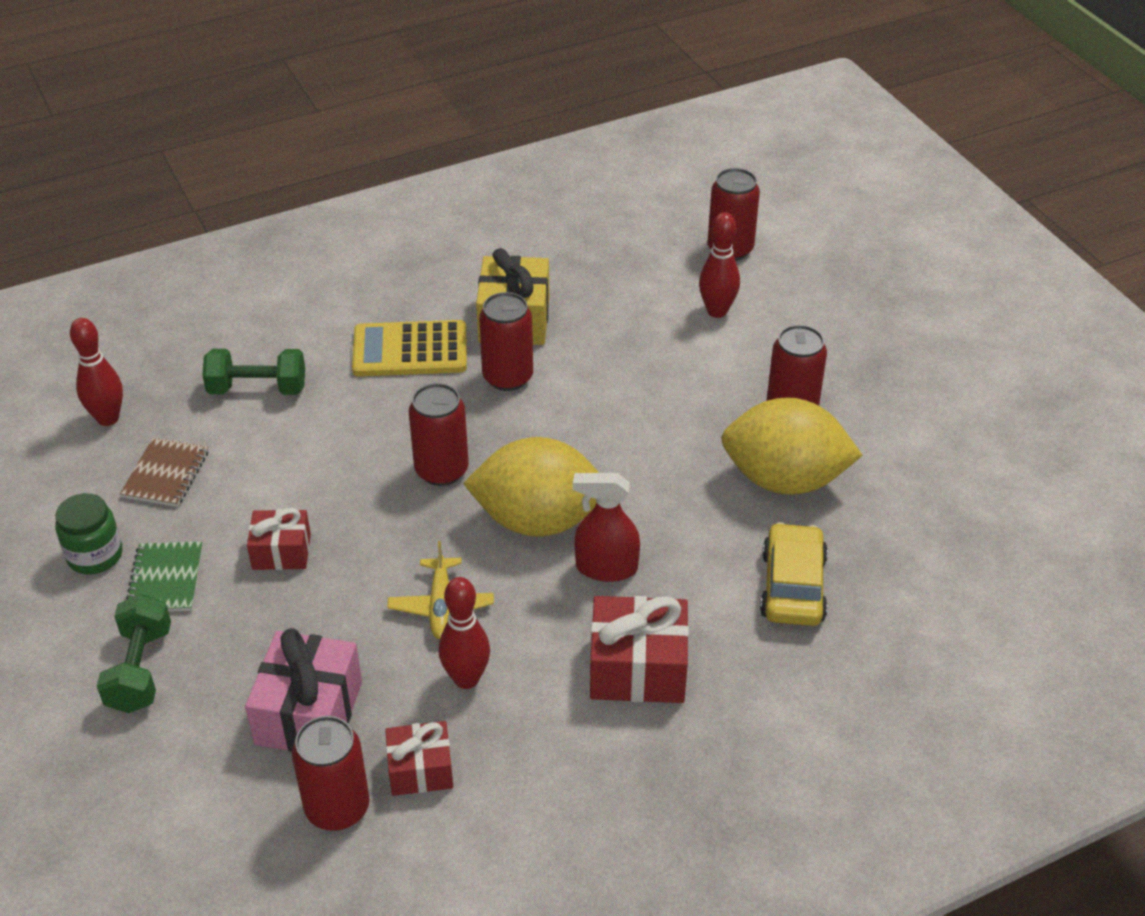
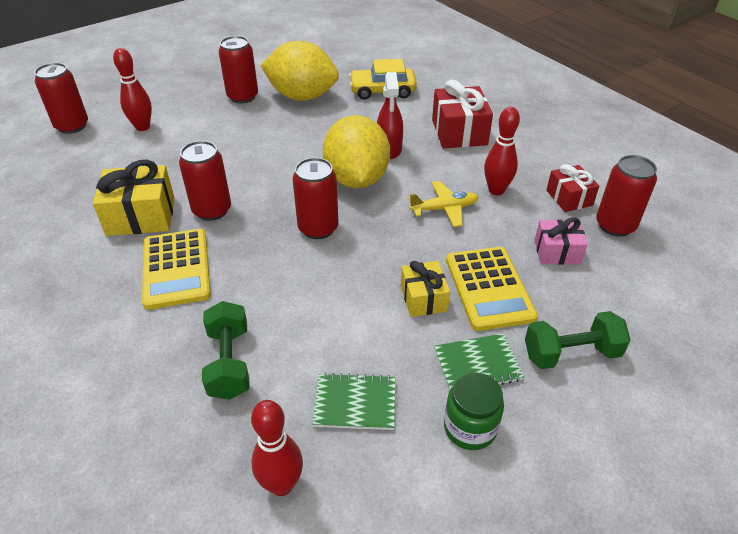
camera: 100 degrees left, 0 degrees up
(166, 474) = (355, 403): brown notebook -> green notebook
(272, 618) = (489, 288): none -> yellow calculator
(281, 551) = (423, 298): red gift -> yellow gift
(309, 713) = (557, 252): pink gift -> pink gift, size x0.62
(784, 480) = (302, 96): yellow lemon -> yellow lemon turned 75 degrees counterclockwise

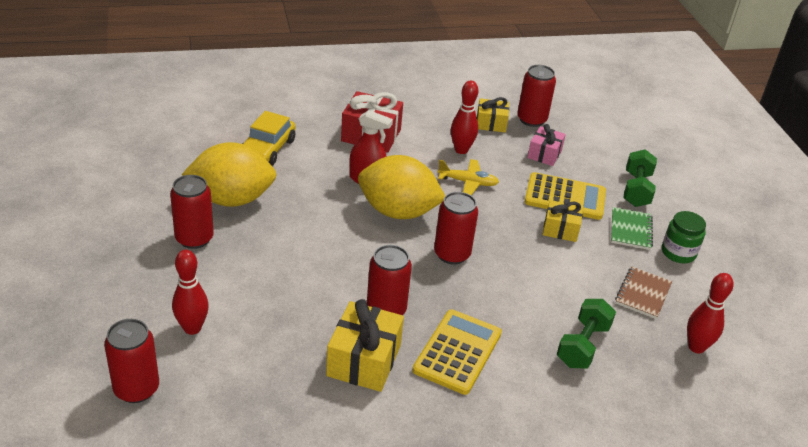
camera: 70 degrees left, 5 degrees down
(176, 269) = (457, 352): yellow calculator -> yellow calculator turned 75 degrees counterclockwise
(229, 363) = (582, 345): green dumbbell -> green dumbbell turned 75 degrees counterclockwise
(302, 96) = (231, 199): yellow lemon -> yellow lemon turned 45 degrees clockwise
(355, 403) = (642, 294): green notebook -> brown notebook
(444, 209) = (468, 182): yellow plane -> yellow plane turned 90 degrees clockwise
(569, 198) = (491, 123): red gift -> yellow gift

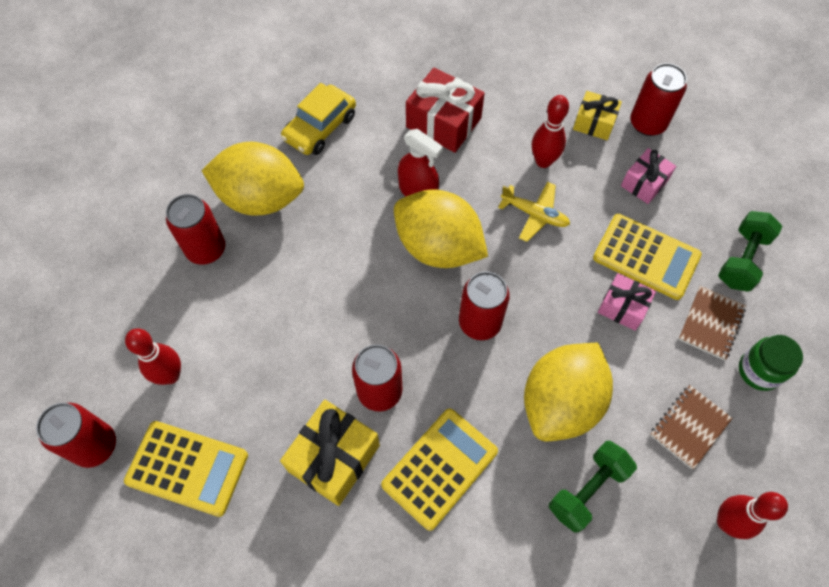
camera: 20 degrees right, 25 degrees up
(232, 390) = (187, 468): none -> yellow calculator
(538, 294) = (561, 402): none -> yellow lemon
(560, 229) = (622, 307): yellow gift -> pink gift
(631, 230) = (711, 323): green notebook -> brown notebook

